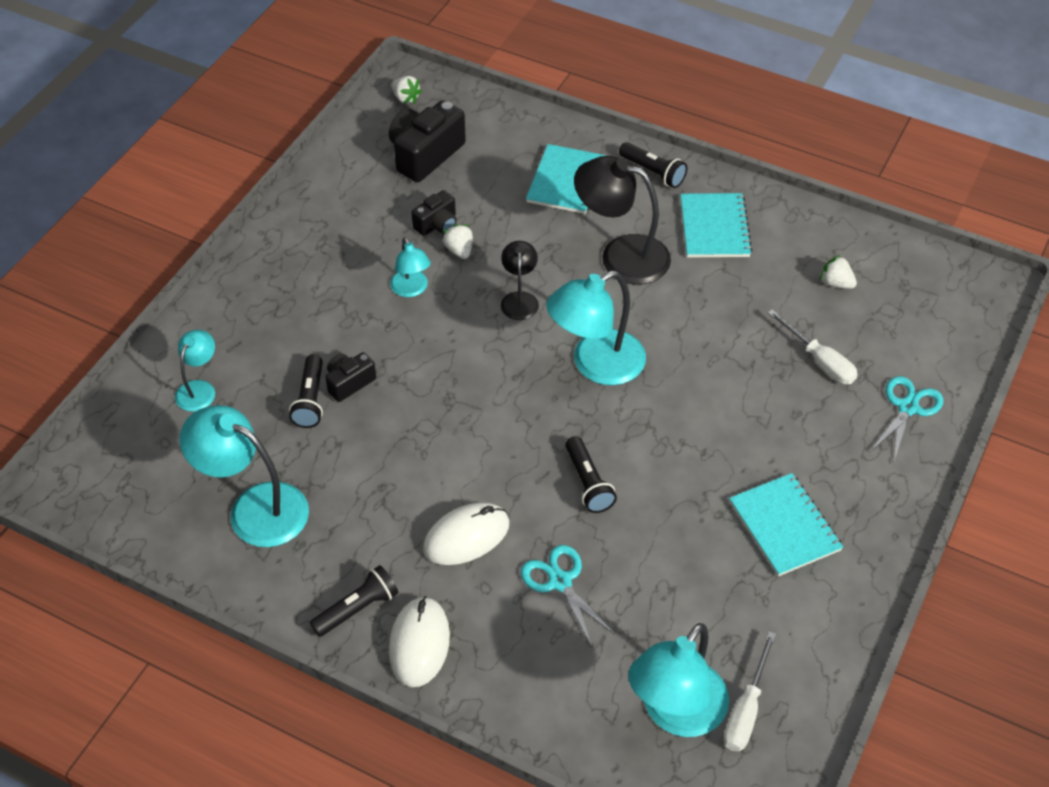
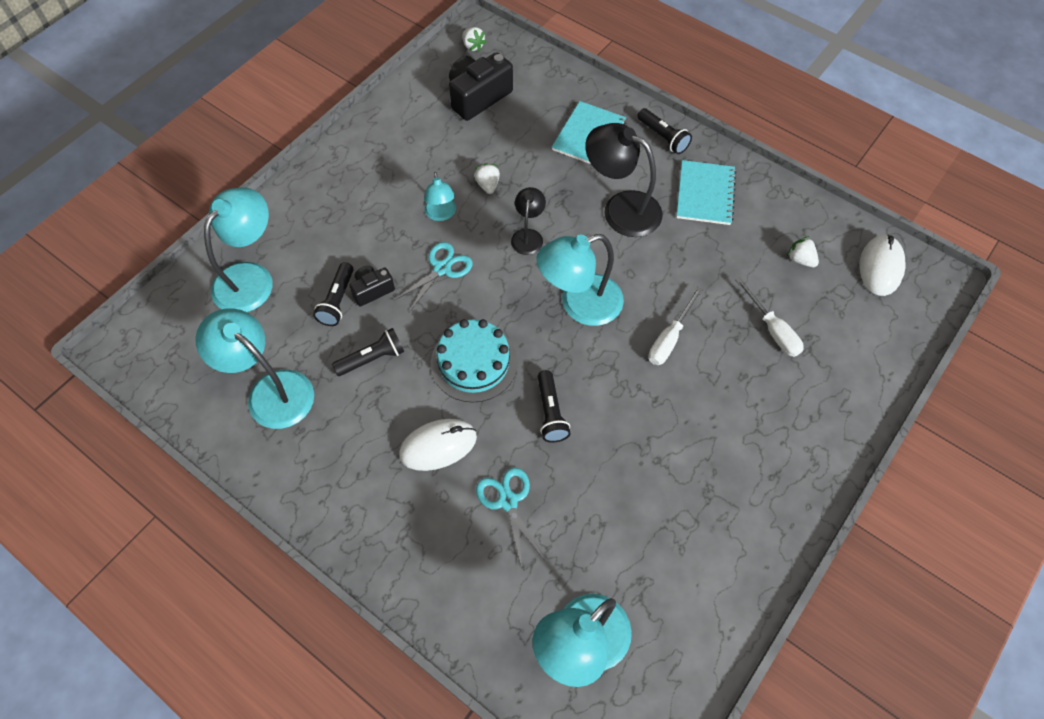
camera: 10 degrees right, 10 degrees up
(199, 389) = (251, 277): turquoise lamp -> turquoise lamp, size x1.84
(357, 609) = (333, 497): black flashlight -> black flashlight (372, 358)
(419, 643) = (377, 539): white mouse -> white mouse (880, 267)
(437, 224) = (474, 159): black camera -> none
(487, 443) = (474, 363): none -> turquoise cake
(746, 709) = (644, 652): white screwdriver -> white screwdriver (669, 338)
(784, 526) = (712, 481): turquoise notebook -> none
(907, 407) = (842, 385): turquoise scissors -> turquoise scissors (442, 269)

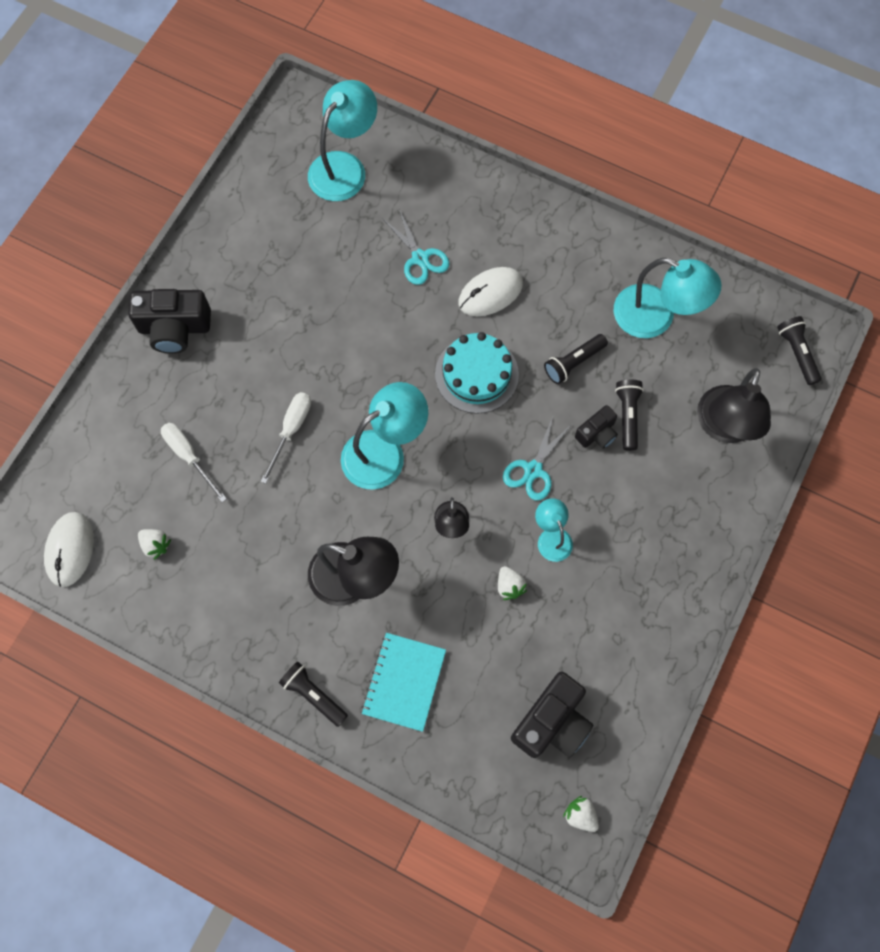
camera: 170 degrees right, 10 degrees up
(251, 277) = (724, 427): turquoise lamp -> black lamp
(550, 412) = (396, 338): black flashlight -> black flashlight (797, 353)
(705, 194) = (260, 616): turquoise notebook -> none
(794, 463) = (174, 328): none -> black camera

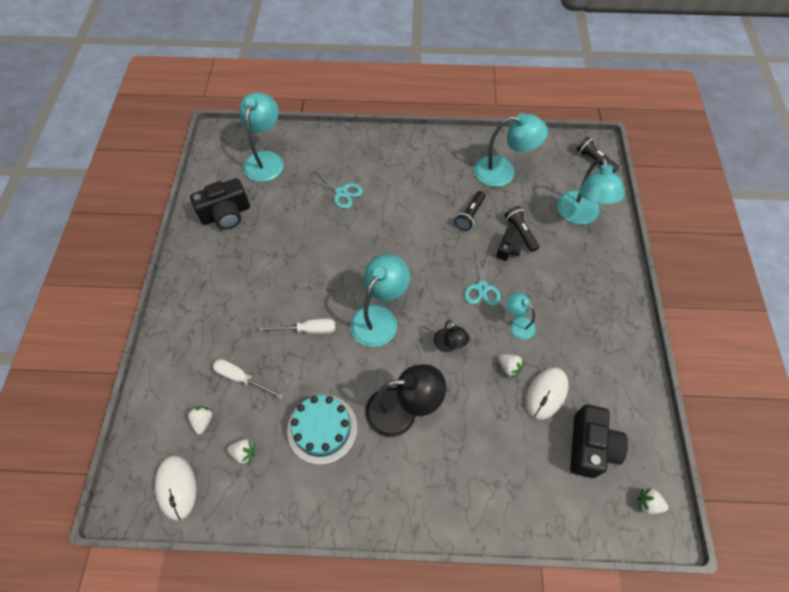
camera: 25 degrees left, 10 degrees down
(126, 487) = (203, 421): none -> white strawberry
(174, 328) = (193, 297): black camera -> black camera (226, 214)
(291, 430) = (308, 330): white screwdriver -> white screwdriver turned 90 degrees clockwise
(313, 695) = (416, 509): black flashlight -> none
(404, 682) = (475, 467): turquoise notebook -> none
(476, 374) = (414, 245): turquoise cake -> turquoise cake (322, 428)
(490, 293) = (396, 196): white mouse -> white mouse (546, 393)
(724, 427) = (580, 215): black lamp -> turquoise lamp

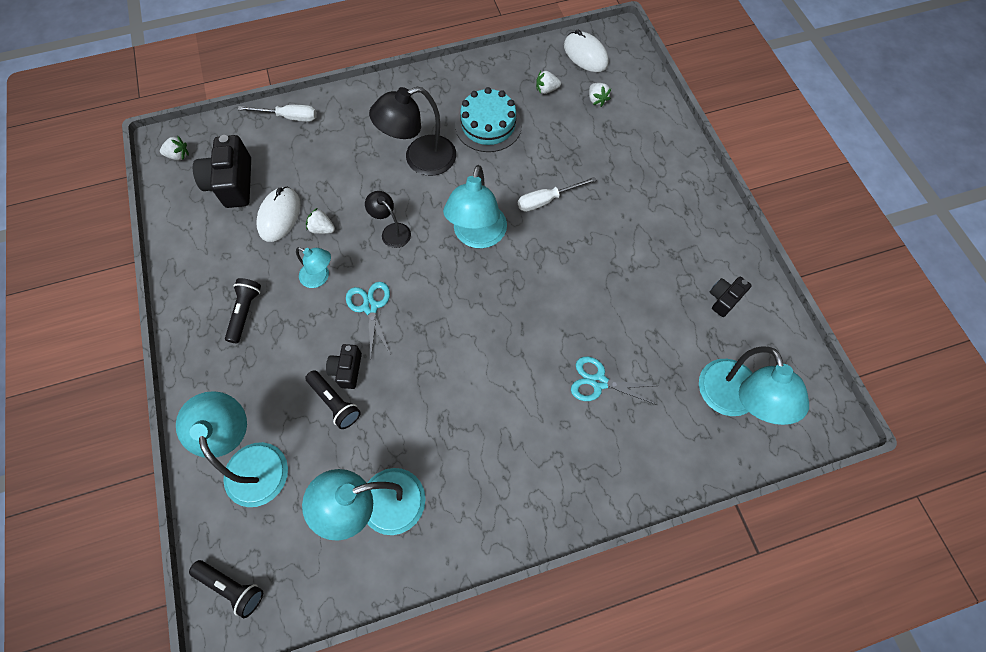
camera: 160 degrees right, 5 degrees up
(226, 214) = (724, 299): black camera -> black camera, size x0.56
(242, 378) = (585, 140): white screwdriver -> white screwdriver (289, 117)
(470, 215) = (410, 407): black flashlight -> black flashlight (245, 312)

